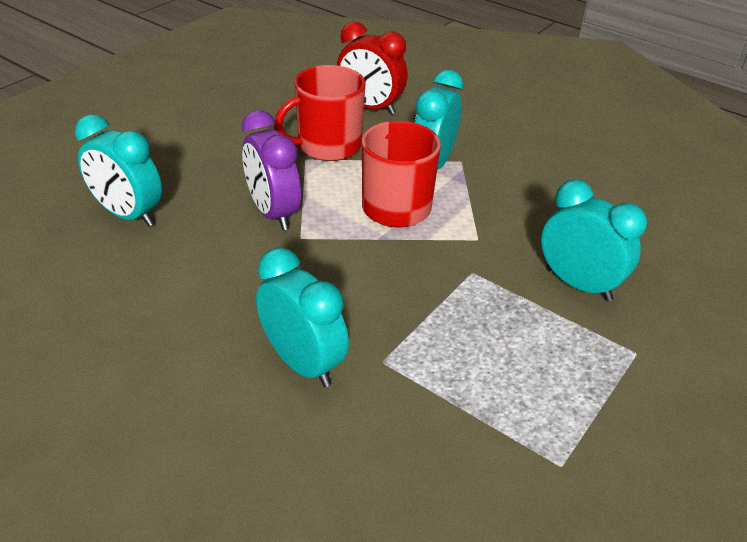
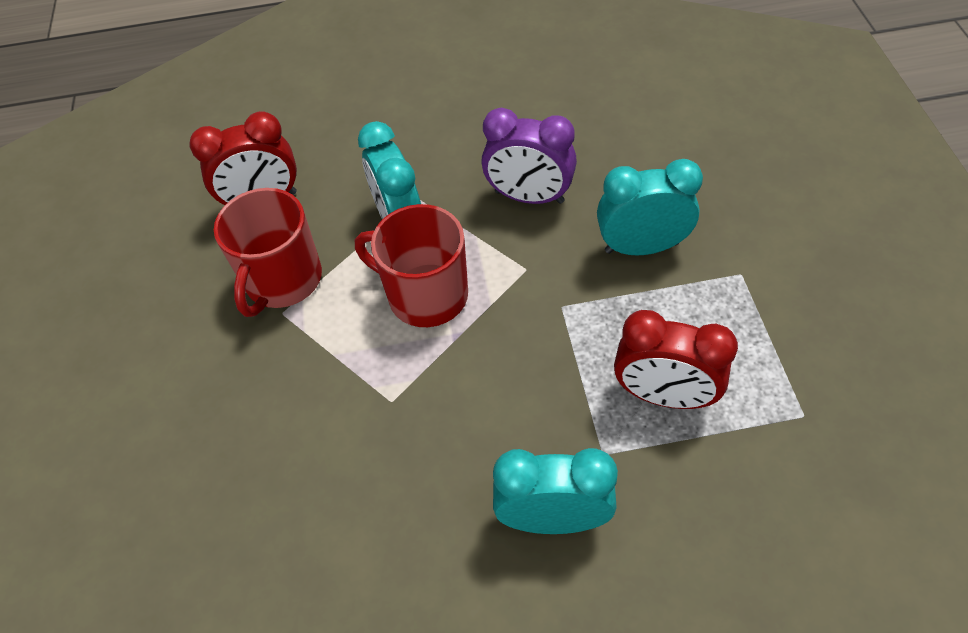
camera: 40 degrees left, 15 degrees up
(128, 215) = (200, 533): turquoise clock -> none
(273, 213) = (334, 399): purple clock -> purple clock (529, 197)
(470, 367) = (663, 395): none -> red clock

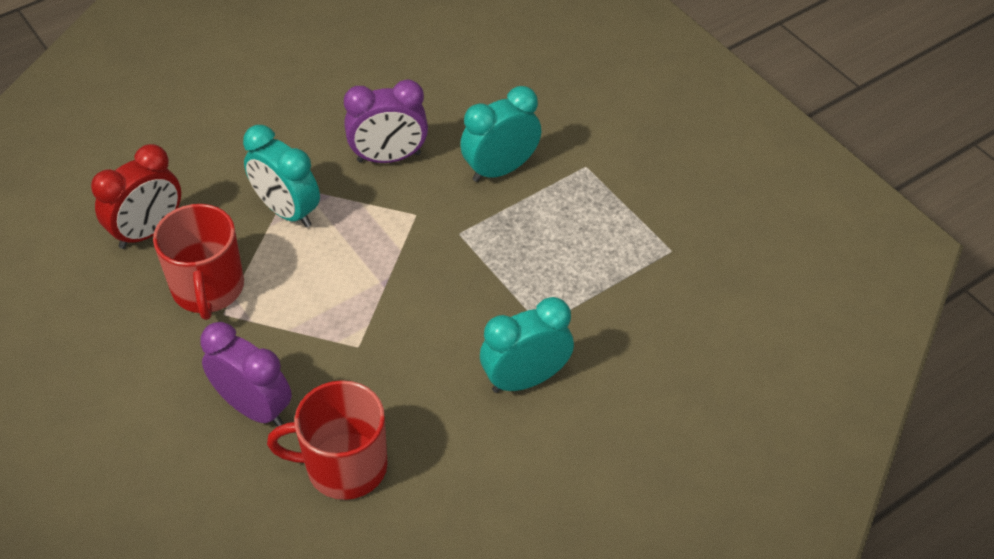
camera: 30 degrees left, 5 degrees down
(252, 432) = (254, 408): none -> purple clock
(425, 295) = (342, 260): red mug -> red mug (344, 466)
(663, 395) = (567, 270): red clock -> none

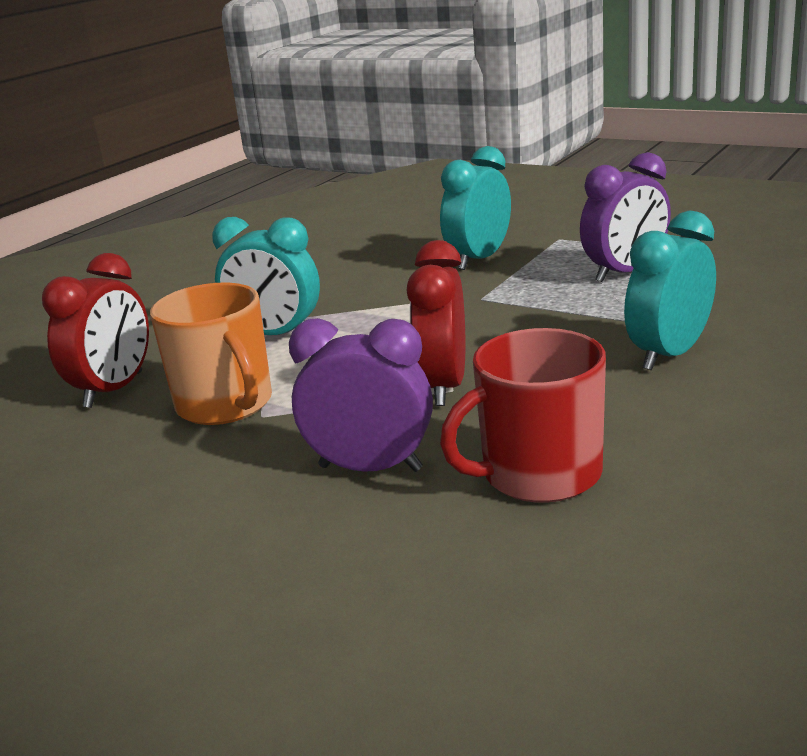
camera: 20 degrees left, 25 degrees down
(208, 289) = (225, 405): red mug -> orange mug
(354, 340) = (444, 386): none -> red clock
(389, 157) = (356, 281): purple clock -> purple clock (625, 273)

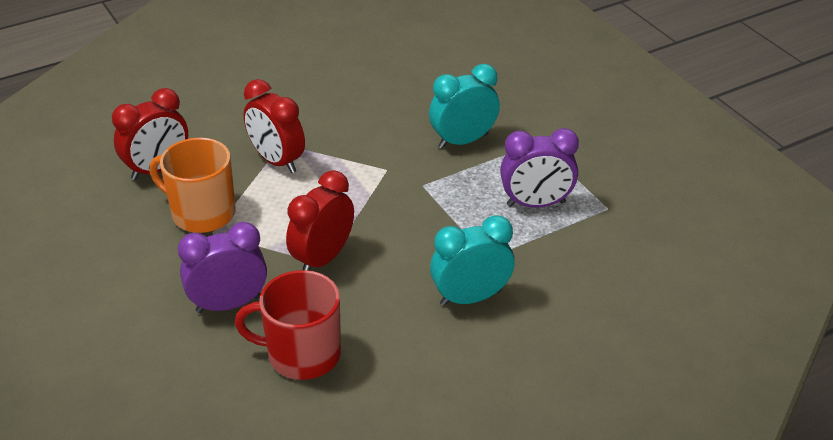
camera: 25 degrees right, 15 degrees up
(225, 405) = (202, 213): orange mug -> orange mug turned 120 degrees clockwise
(275, 335) = (277, 161): turquoise clock -> red clock
(370, 468) = (228, 304): purple clock -> purple clock turned 60 degrees counterclockwise

